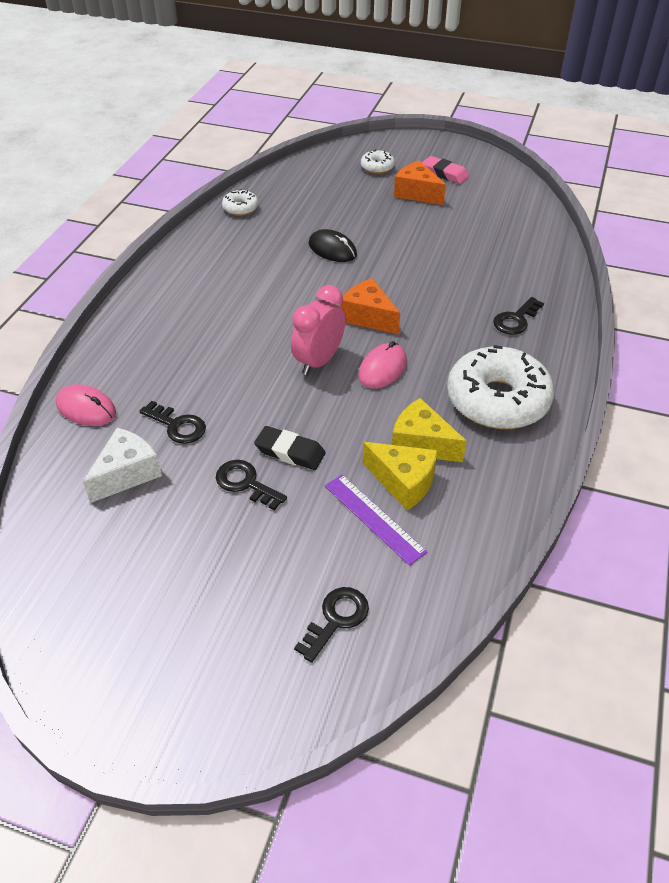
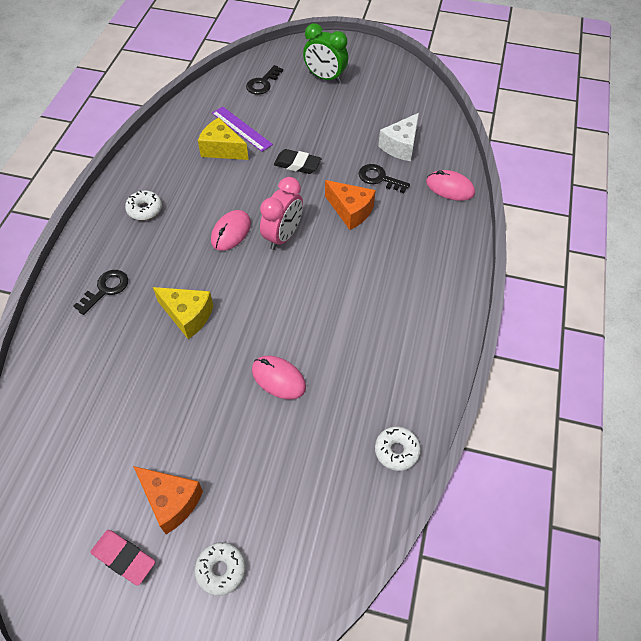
camera: 175 degrees right, 10 degrees up
(214, 627) = (325, 78): none -> green clock
(245, 483) = (323, 144): black key -> none
(332, 249) = (278, 378): black mouse -> pink mouse
(368, 317) = (241, 285): orange cheese -> orange cheese (350, 211)
(421, 444) = (207, 174): yellow cheese -> yellow cheese (188, 315)
(497, 400) = (145, 209): white donut -> white donut, size x0.45

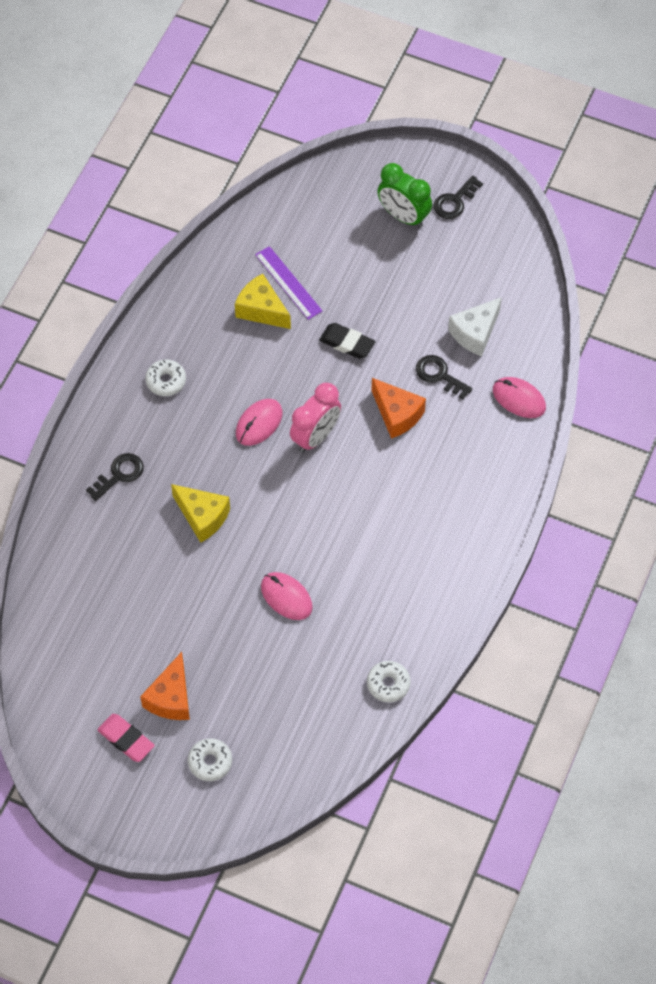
camera: 10 degrees right, 5 degrees up
(171, 501) = (171, 698): orange cheese -> orange cheese turned 60 degrees clockwise
(263, 83) = (323, 215): black key -> black key (455, 201)

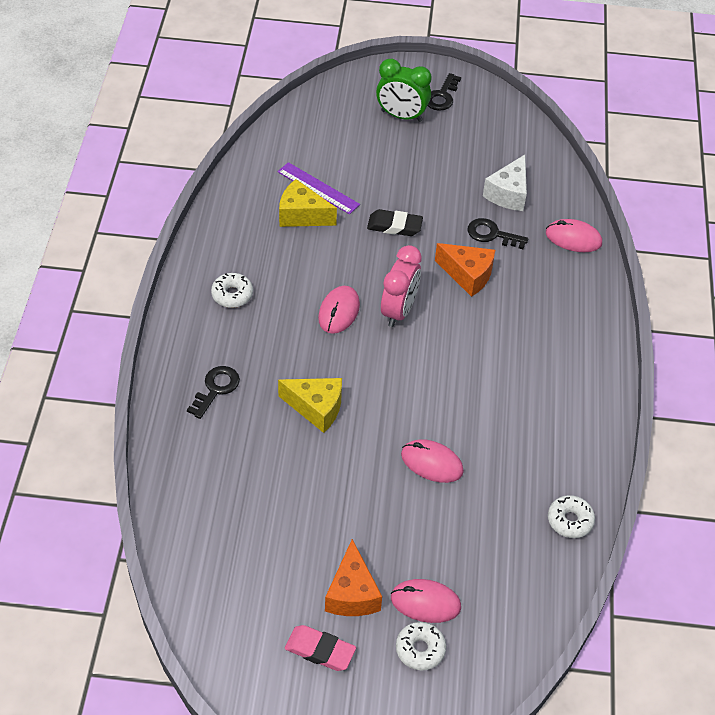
camera: 20 degrees left, 10 degrees down
(230, 723) = (425, 602): none -> pink mouse

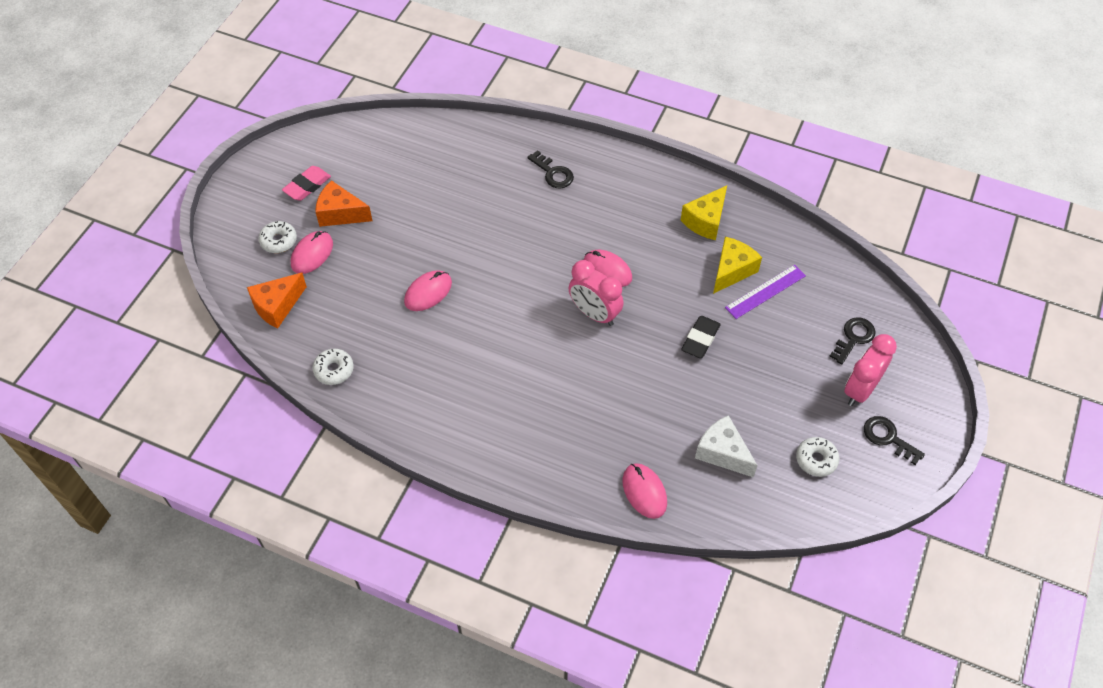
camera: 110 degrees right, 5 degrees up
(232, 295) = (648, 202): white donut -> white donut (816, 460)
(316, 408) = (511, 231): yellow cheese -> yellow cheese (705, 221)
(401, 116) = (860, 389): green clock -> pink clock
(467, 275) = (621, 381): orange cheese -> orange cheese (277, 306)
(492, 234) = (668, 418): black key -> black key (853, 338)
(573, 238) = (644, 492): pink mouse -> pink mouse turned 60 degrees counterclockwise

